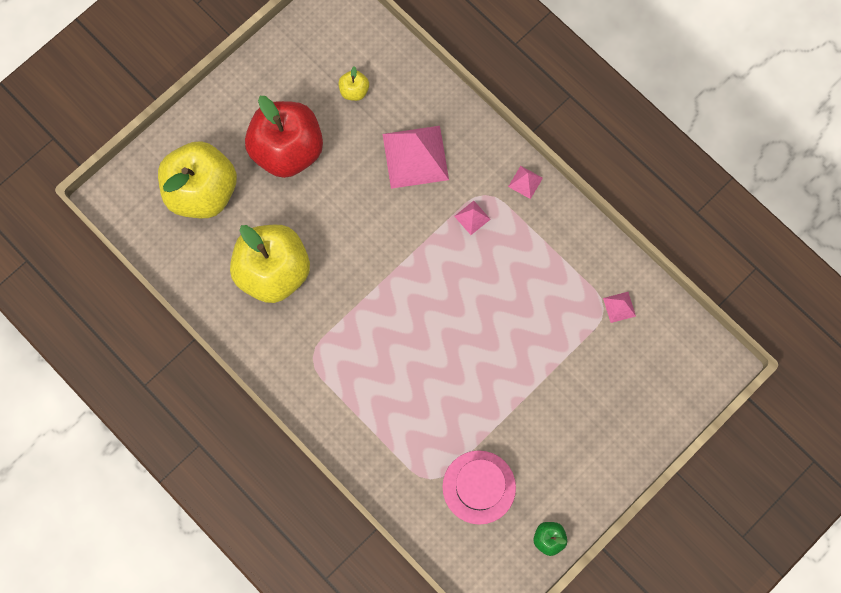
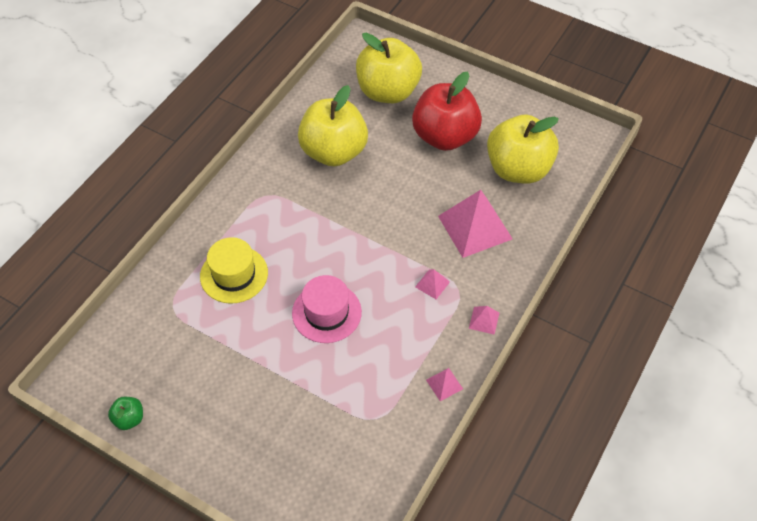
camera: 75 degrees right, 20 degrees down
(354, 91) = (518, 169): yellow apple -> yellow apple, size x2.44
(407, 409) = (234, 274): none -> yellow hat
(479, 487) = (171, 347): pink hat -> pink hat (326, 312)
(619, 307) = (382, 433): pink pyramid -> pink pyramid (444, 384)

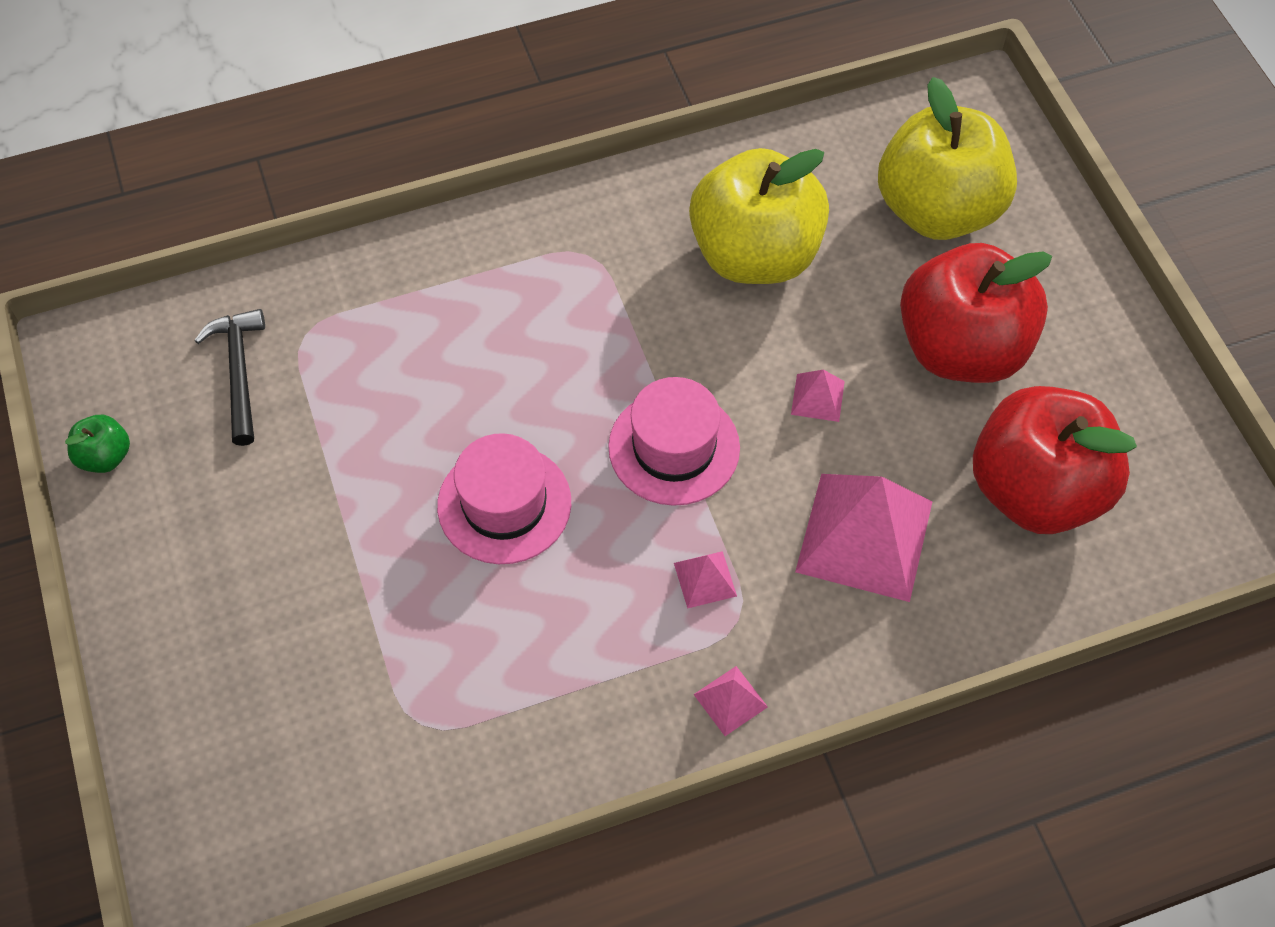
camera: 40 degrees right, 5 degrees up
(157, 342) = (239, 372): none -> black hammer
(234, 274) = (430, 347): yellow hat -> none
(373, 244) = (674, 447): none -> pink hat
(444, 384) = (570, 753): pink pyramid -> pink pyramid (817, 397)
(518, 169) = (1035, 490): yellow apple -> red apple

